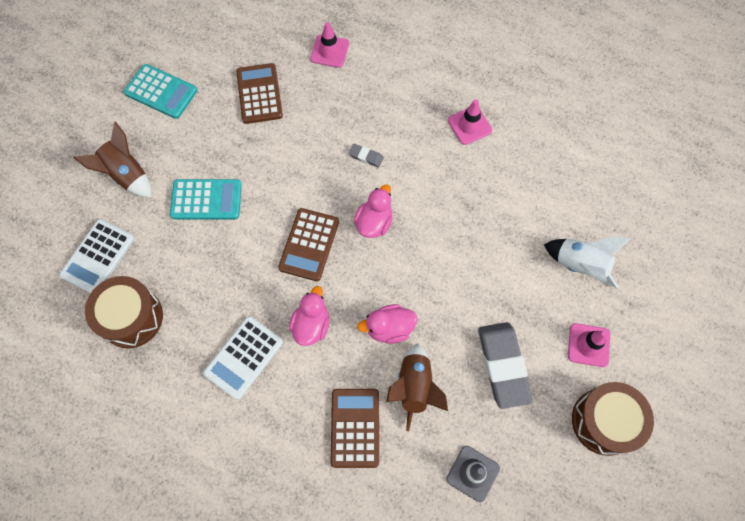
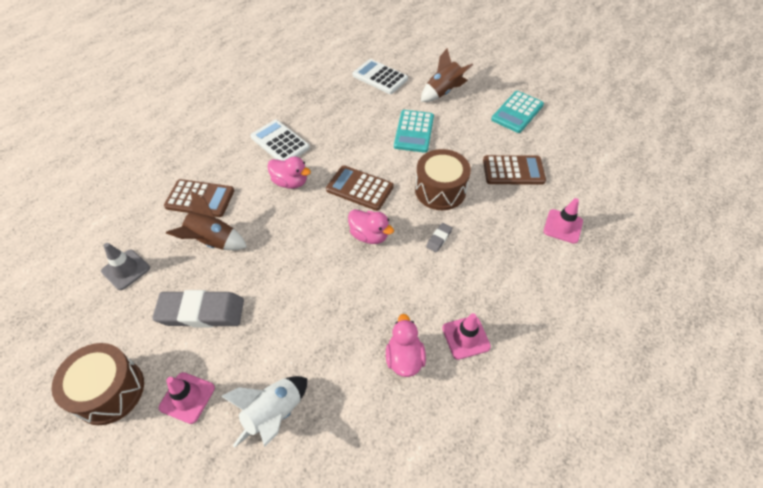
camera: 100 degrees right, 15 degrees down
(131, 317) = (330, 91): brown drum -> brown drum (440, 190)
(389, 328) = (268, 232): pink duck -> pink duck (404, 358)

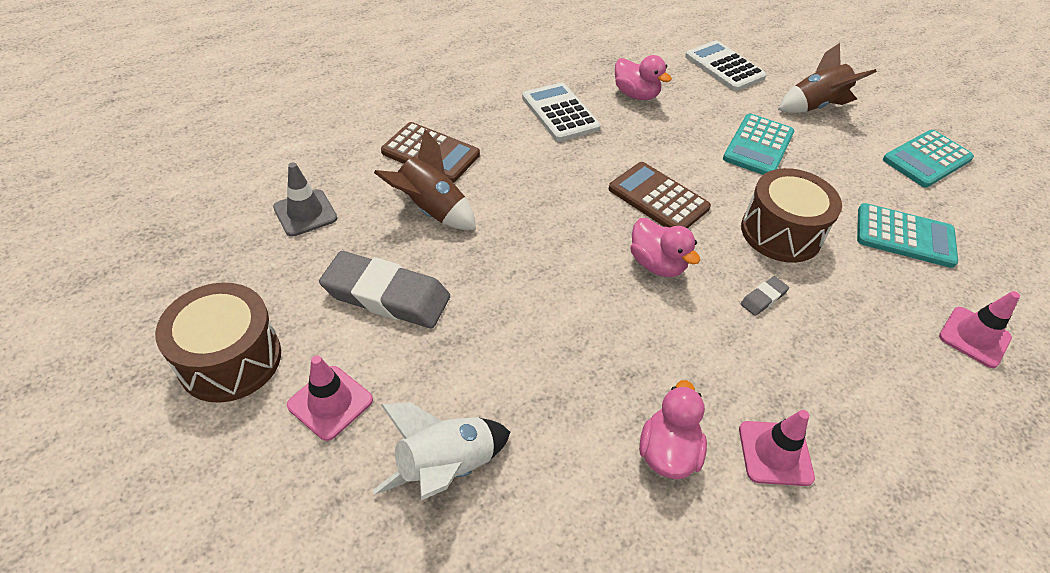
camera: 15 degrees right, 5 degrees down
(290, 182) = (560, 165): pink duck -> pink duck (636, 95)
(513, 170) = (904, 236): brown calculator -> turquoise calculator

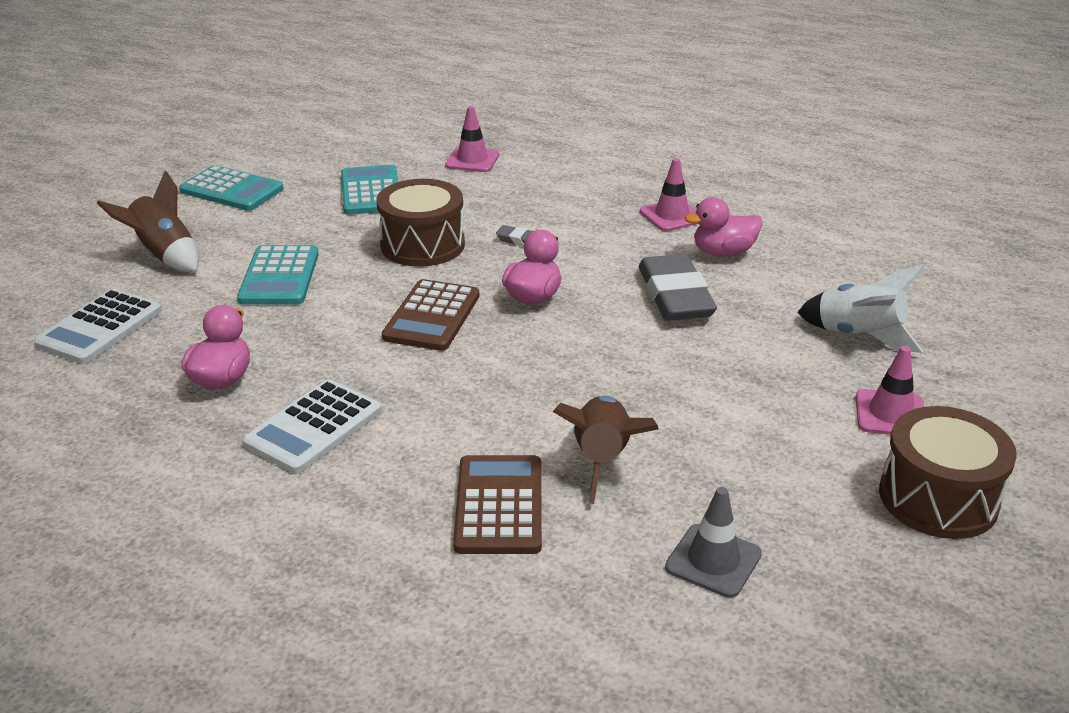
camera: 115 degrees left, 15 degrees down
(386, 295) = (750, 436): grey eraser -> grey eraser (675, 296)
(758, 146) = (279, 277): turquoise calculator -> turquoise calculator turned 90 degrees clockwise

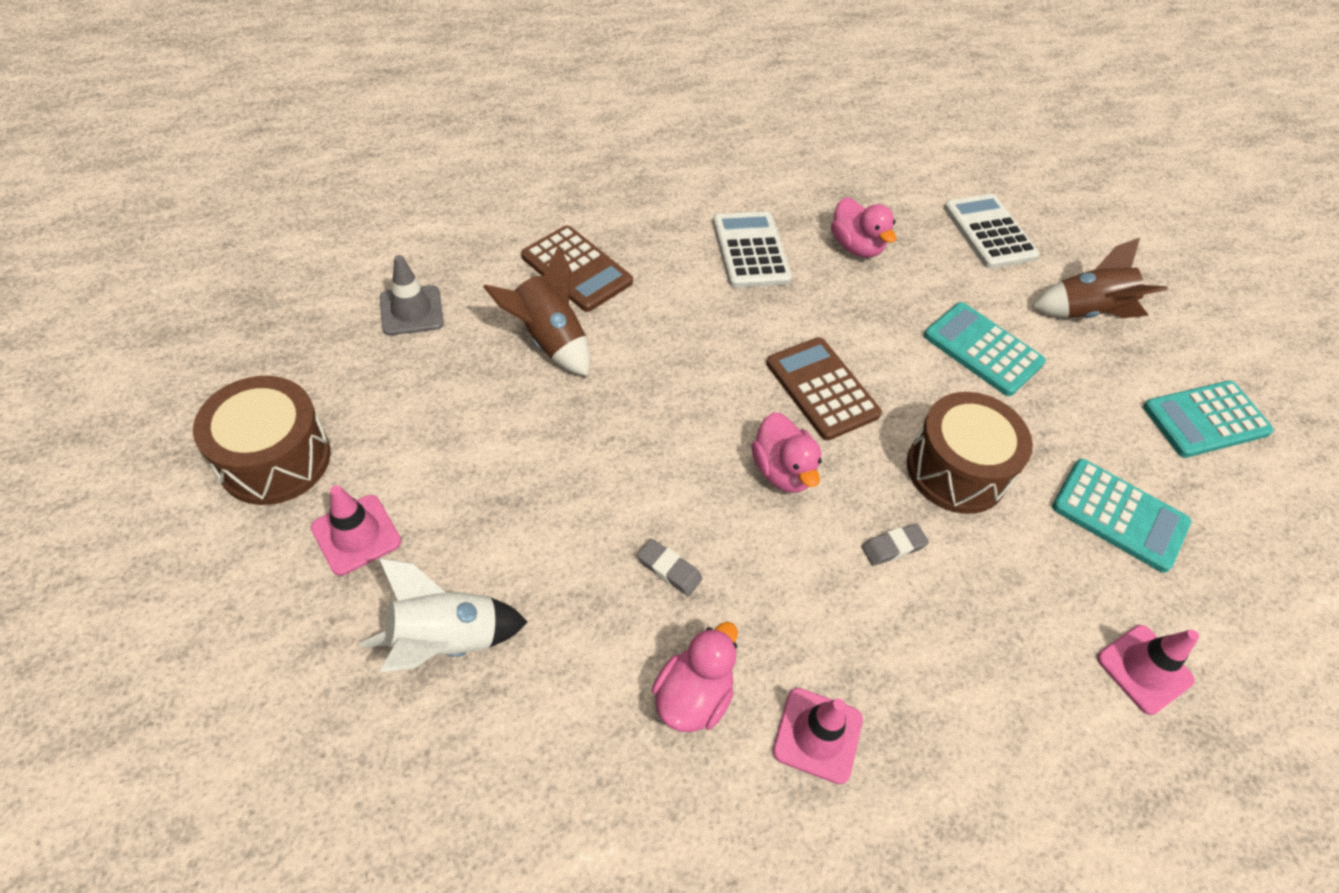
camera: 130 degrees right, 20 degrees up
(675, 296) = (669, 569): grey eraser -> grey eraser, size x0.44

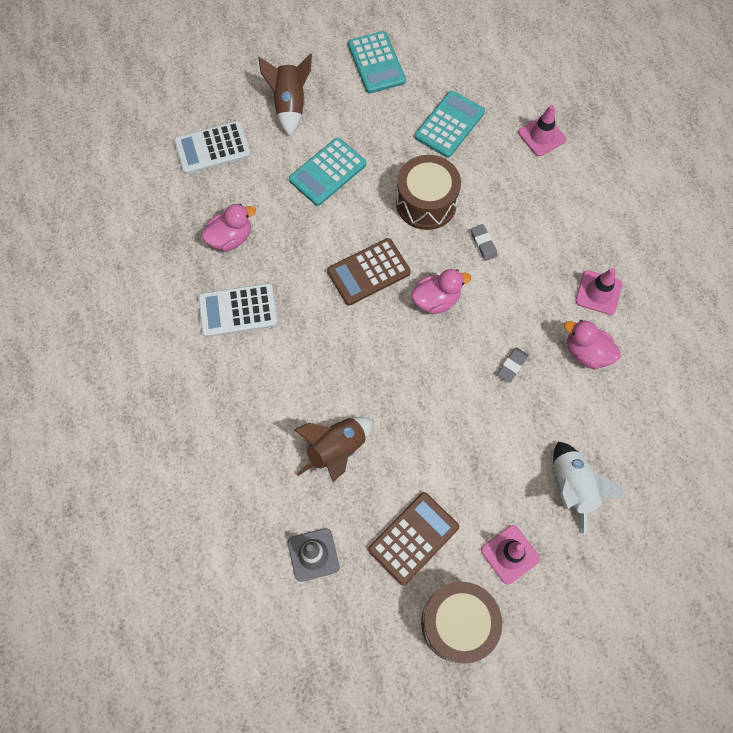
camera: 85 degrees left, 15 degrees up
(576, 269) = (263, 436): brown calculator -> brown calculator (413, 538)

